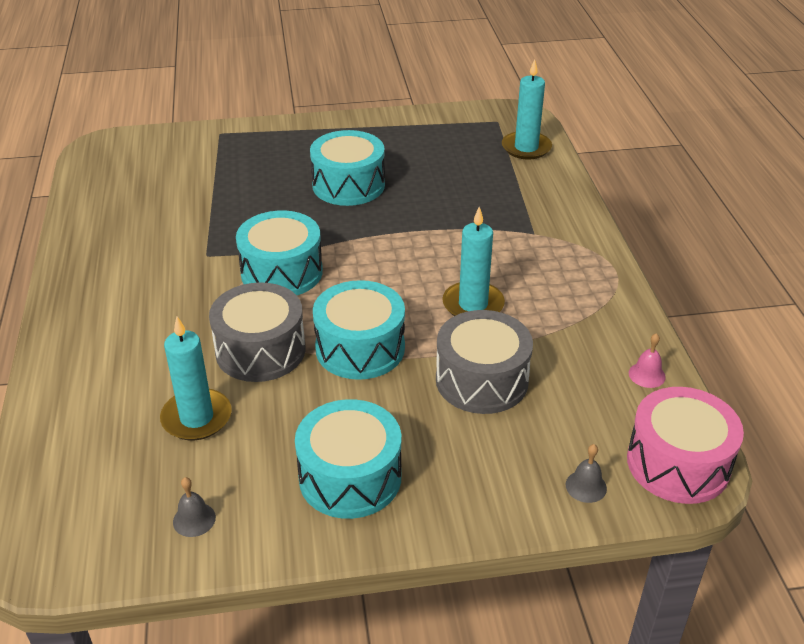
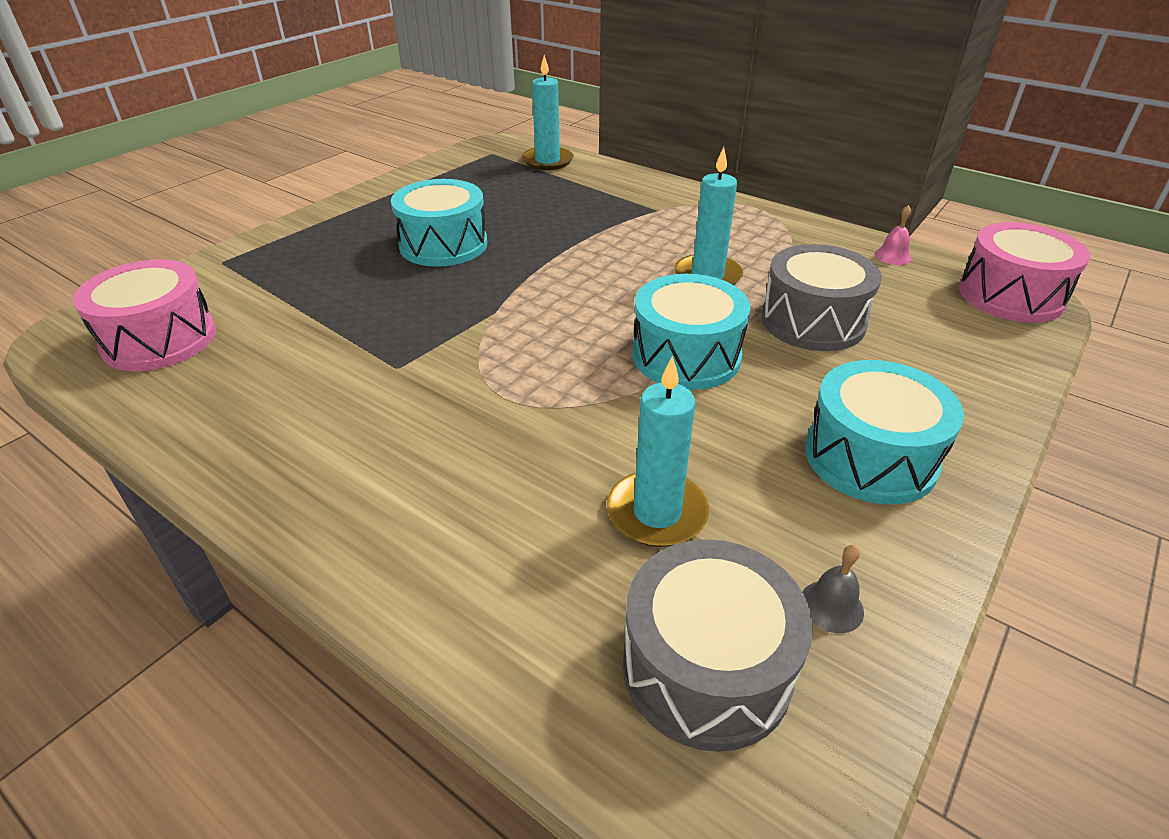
camera: 45 degrees left, 0 degrees up
(132, 171) = (159, 339): none -> pink drum
(260, 350) = (606, 412): grey drum -> grey drum (706, 667)
(281, 272) = (505, 339): turquoise drum -> none
(586, 486) = (1001, 344): grey bell -> none

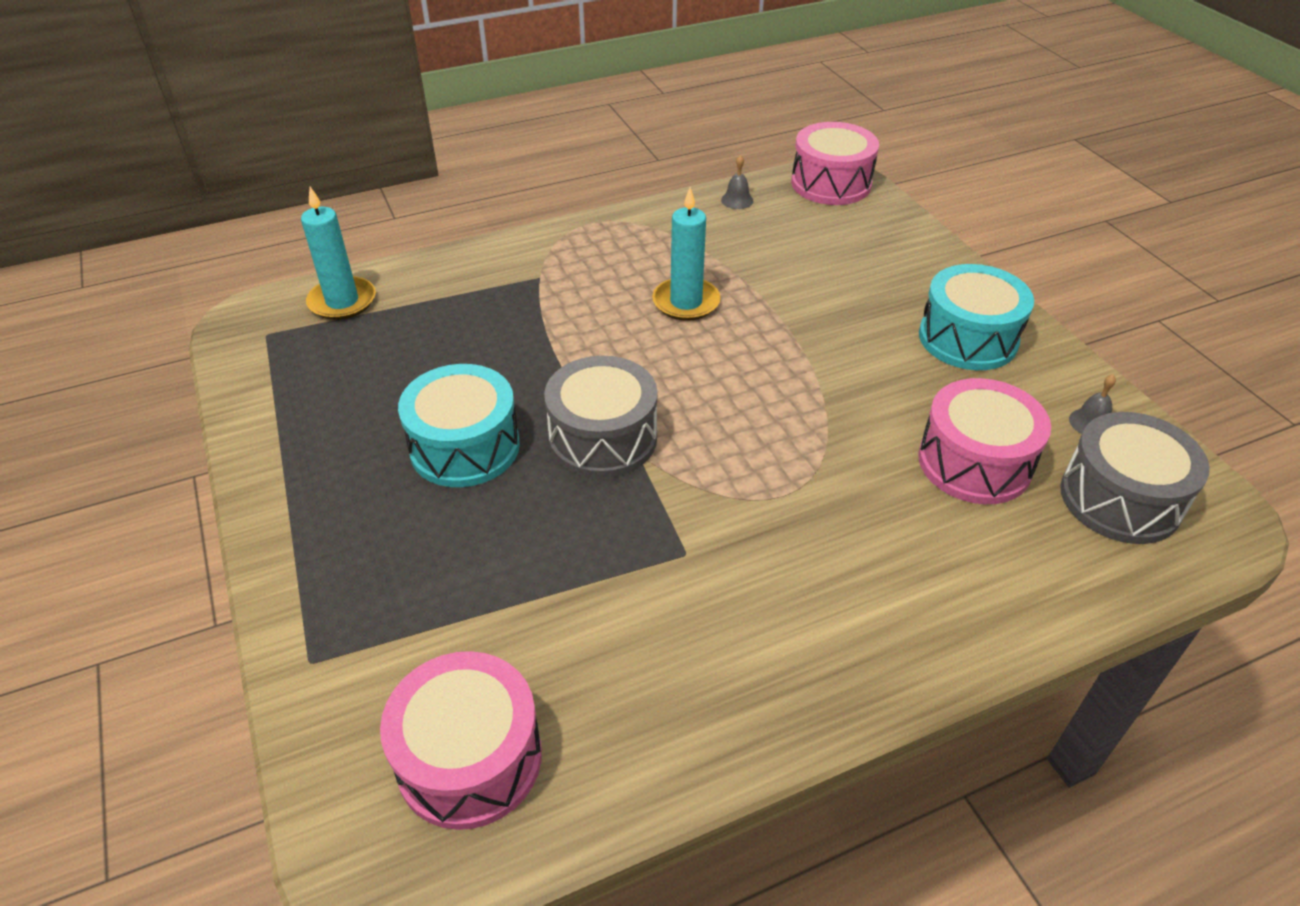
camera: 60 degrees left, 5 degrees up
(657, 513) = (974, 462): turquoise candle -> pink drum
(686, 356) = (796, 367): turquoise drum -> none
(812, 321) = (796, 283): grey drum -> grey drum (603, 438)
(892, 256) = (737, 200): pink bell -> grey bell

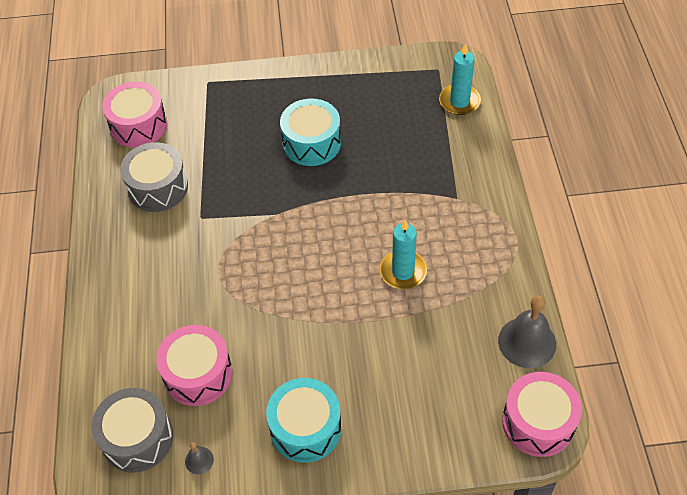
camera: 110 degrees right, 10 degrees up
(603, 438) = (294, 201): grey drum -> grey drum (158, 187)
(737, 200) = (527, 342): grey bell -> grey bell, size x2.14

